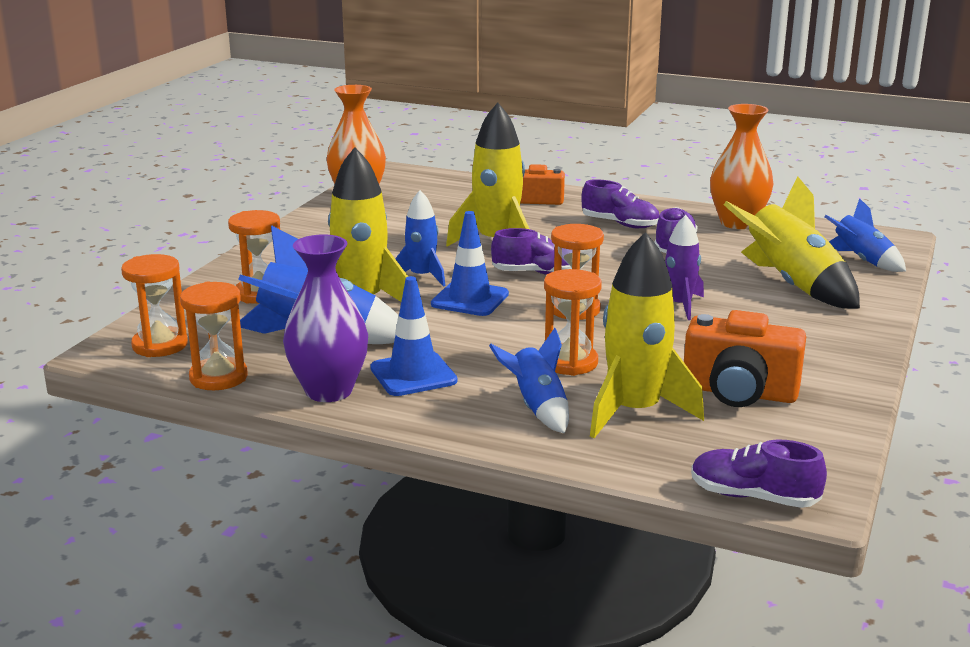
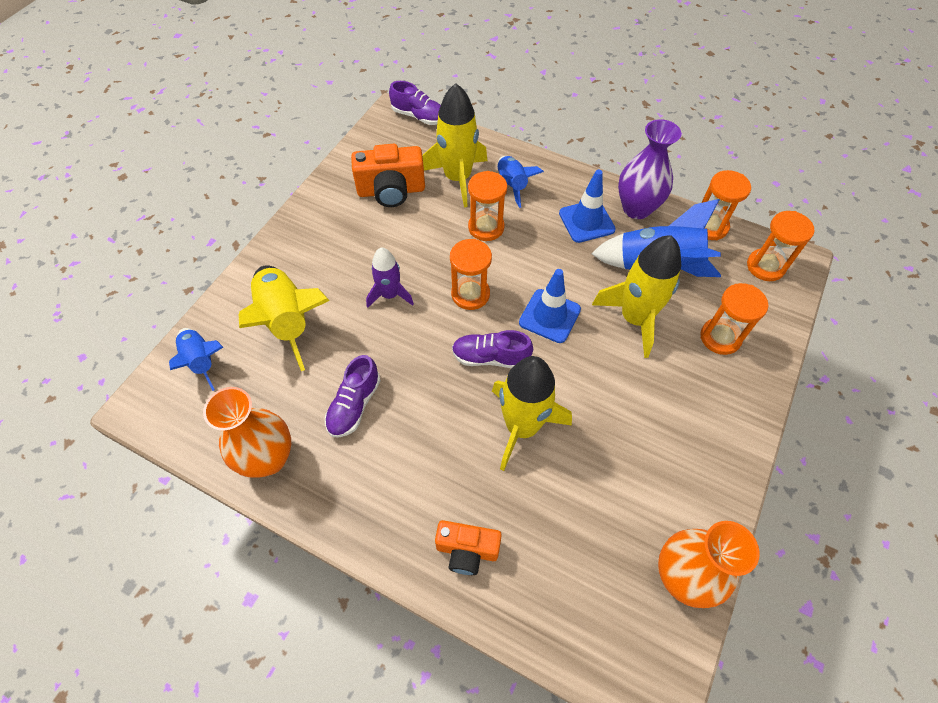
camera: 175 degrees left, 35 degrees up
(422, 277) = (590, 358): blue rocket -> none
(620, 224) = (390, 465): purple shoe -> none
(739, 393) = (391, 191): orange camera -> orange camera turned 150 degrees clockwise

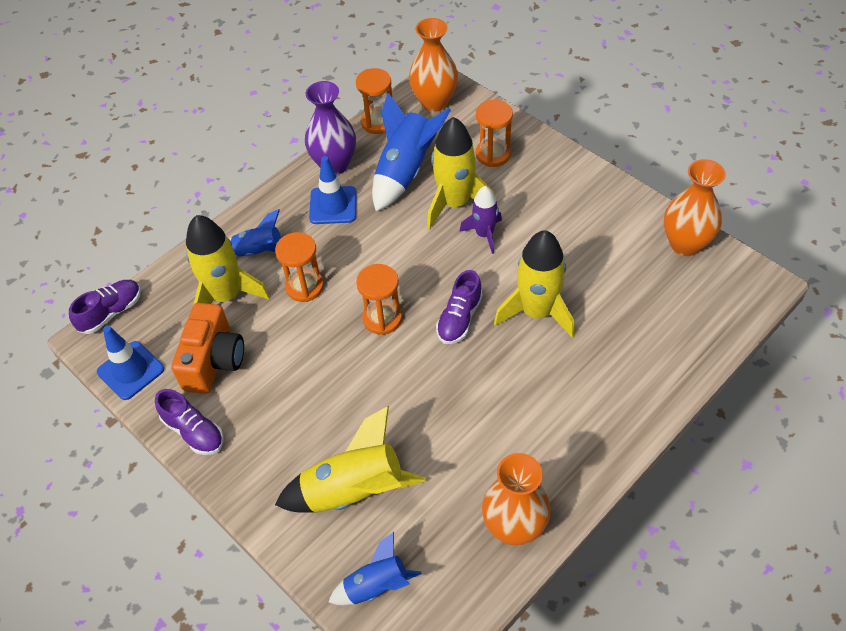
camera: 70 degrees left, 5 degrees down
(354, 405) = (476, 441): purple shoe -> purple shoe (193, 431)
(390, 295) = (356, 388): purple rocket -> purple rocket (484, 234)
(467, 550) = (639, 378): orange camera -> none
(549, 316) = (430, 262): blue traffic cone -> blue traffic cone (130, 370)
(765, 266) = (434, 102): orange hourglass -> orange vase

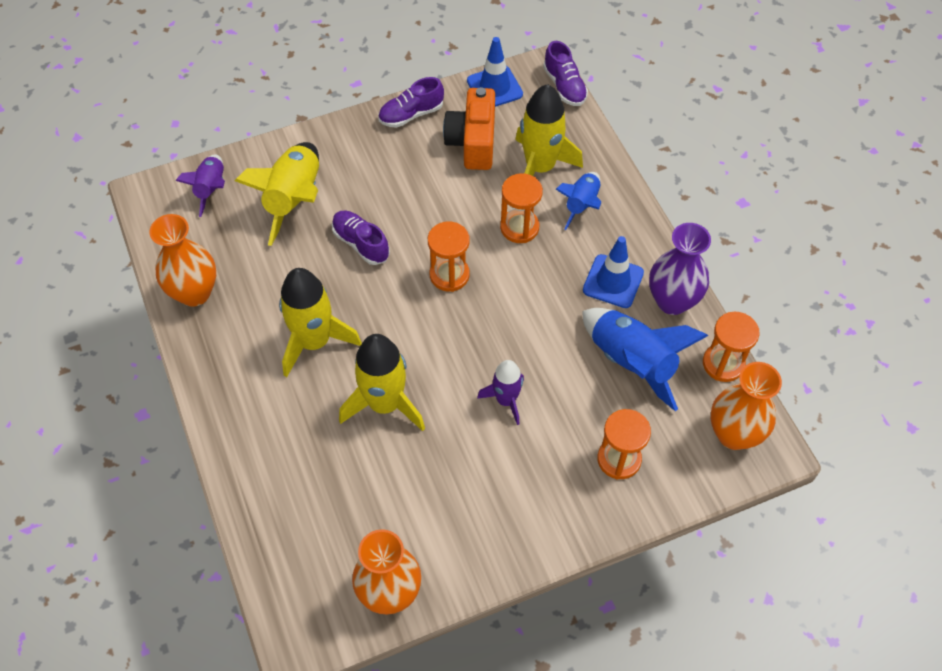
camera: 110 degrees right, 5 degrees up
(214, 361) = (473, 142): orange camera -> orange camera turned 60 degrees clockwise
(376, 586) = (211, 189): blue rocket -> purple rocket
(455, 203) = (563, 391): yellow rocket -> yellow rocket (314, 341)
(459, 318) = (414, 336): purple shoe -> purple shoe (361, 243)

